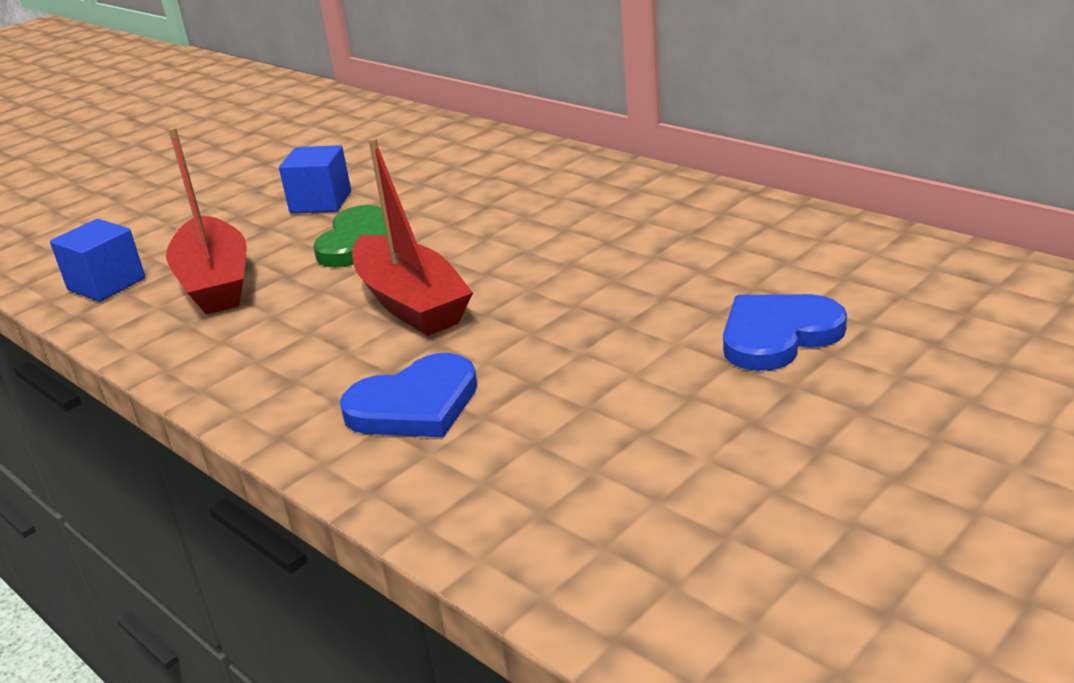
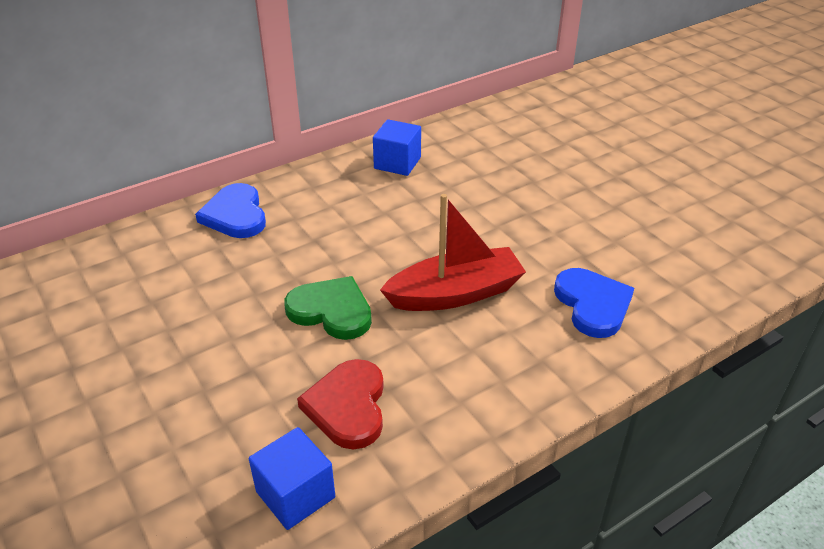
camera: 80 degrees left, 10 degrees up
(215, 282) = (348, 406): red boat -> red heart
(321, 202) = (224, 330): blue cube -> blue cube (397, 163)
(778, 335) = (566, 169): blue heart -> blue heart (235, 215)

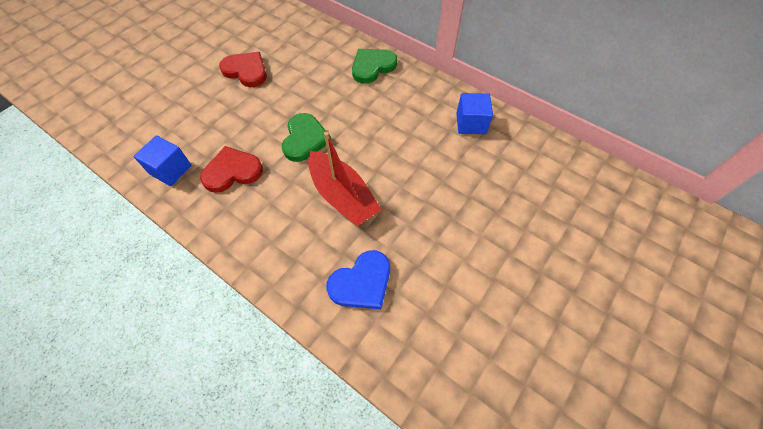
camera: 70 degrees right, 20 degrees up
(123, 355) = (246, 71): none -> red heart
(235, 215) = (372, 67): blue heart -> green heart

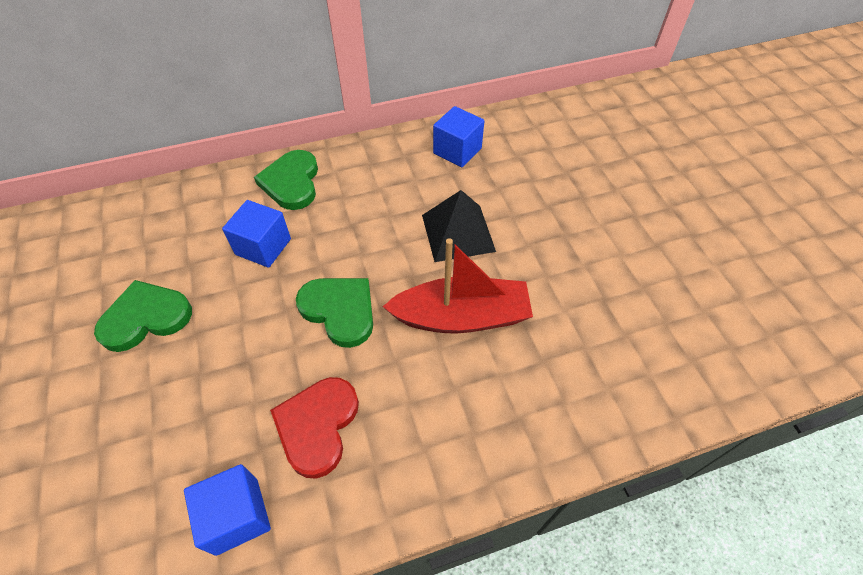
camera: 55 degrees left, 5 degrees down
(246, 71) = (146, 318): red heart -> green heart
(320, 84) = (263, 246): none -> blue cube
(362, 283) = (594, 362): blue heart -> none
(403, 160) = (458, 232): none -> black pyramid

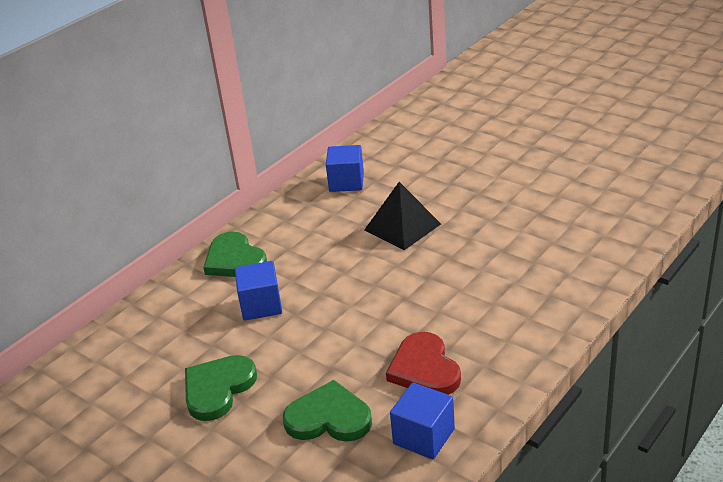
camera: 30 degrees left, 20 degrees down
(339, 310) = (367, 308): green heart -> green heart (329, 418)
(461, 317) = (457, 268): red boat -> none

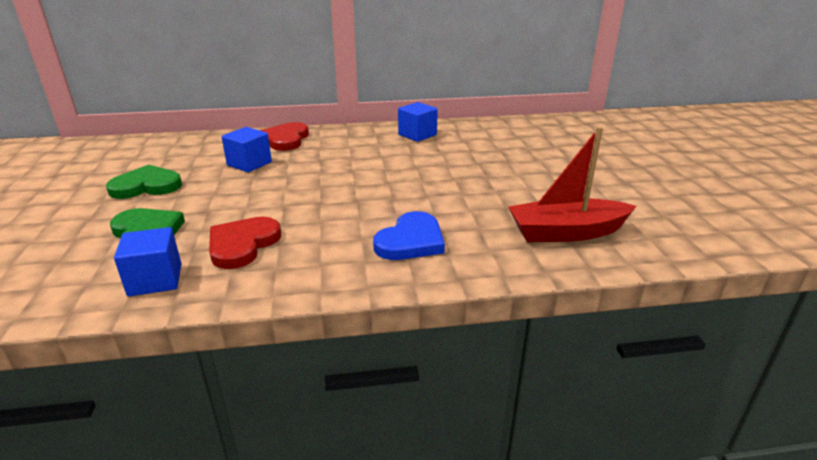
camera: 40 degrees right, 5 degrees down
(234, 260) = (286, 139): green heart -> red heart
(402, 227) = (400, 169): black pyramid -> none
(529, 282) = (411, 241): none -> blue heart
(606, 209) = (566, 232): none -> red boat

